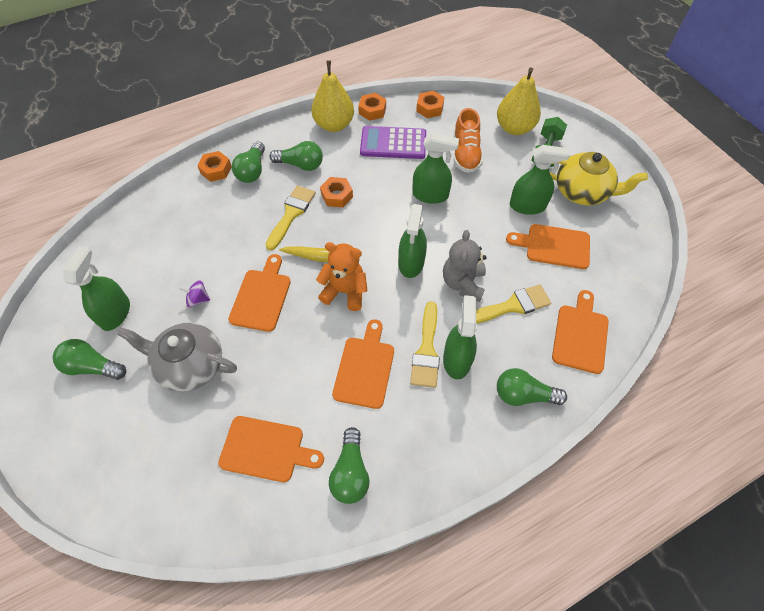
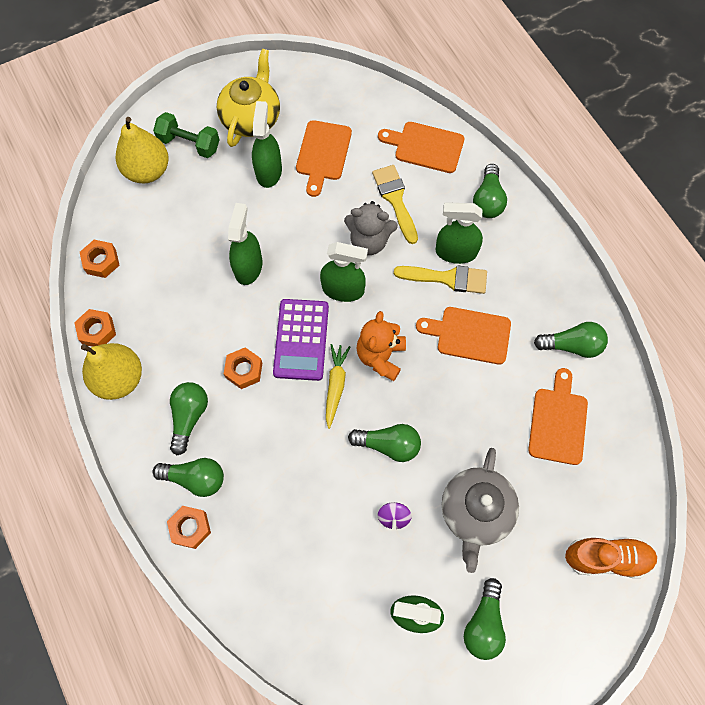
camera: 90 degrees left, 10 degrees up
(262, 296) = (388, 445): orange cutting board -> green light bulb
(291, 214) = (271, 422): yellow brush -> none
(393, 143) = (161, 306): purple calculator -> purple calculator (301, 340)
(465, 154) = (186, 226): orange shoe -> orange shoe (606, 558)

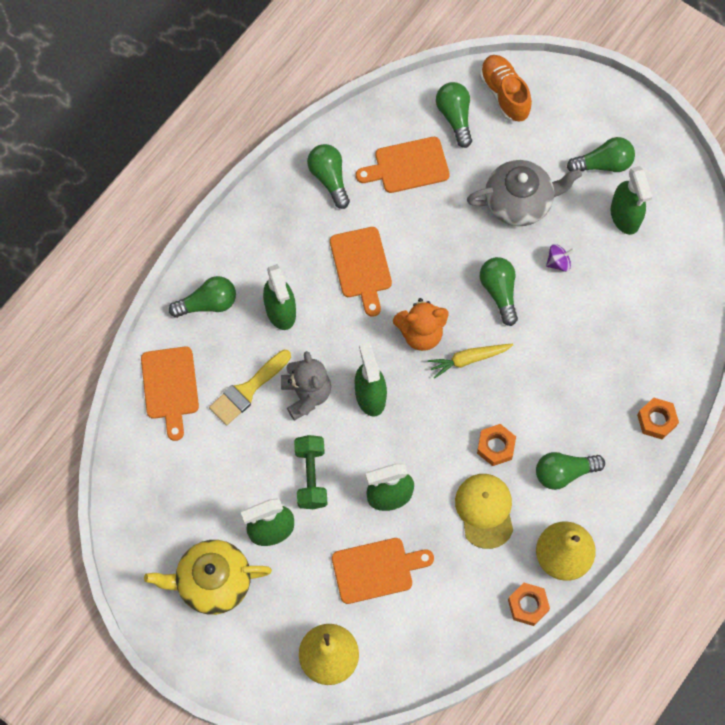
camera: 115 degrees left, 0 degrees up
(101, 261) = (455, 645): orange nut -> none
(189, 144) = (275, 632): green dumbbell -> green dumbbell (311, 476)
(194, 335) = (485, 510): none -> yellow cap
(195, 478) = (614, 438): green light bulb -> green light bulb (455, 117)
(301, 340) = (440, 410): purple calculator -> none
(323, 154) = (225, 485): orange cutting board -> orange cutting board (376, 569)
(447, 278) = (312, 308): yellow brush -> none

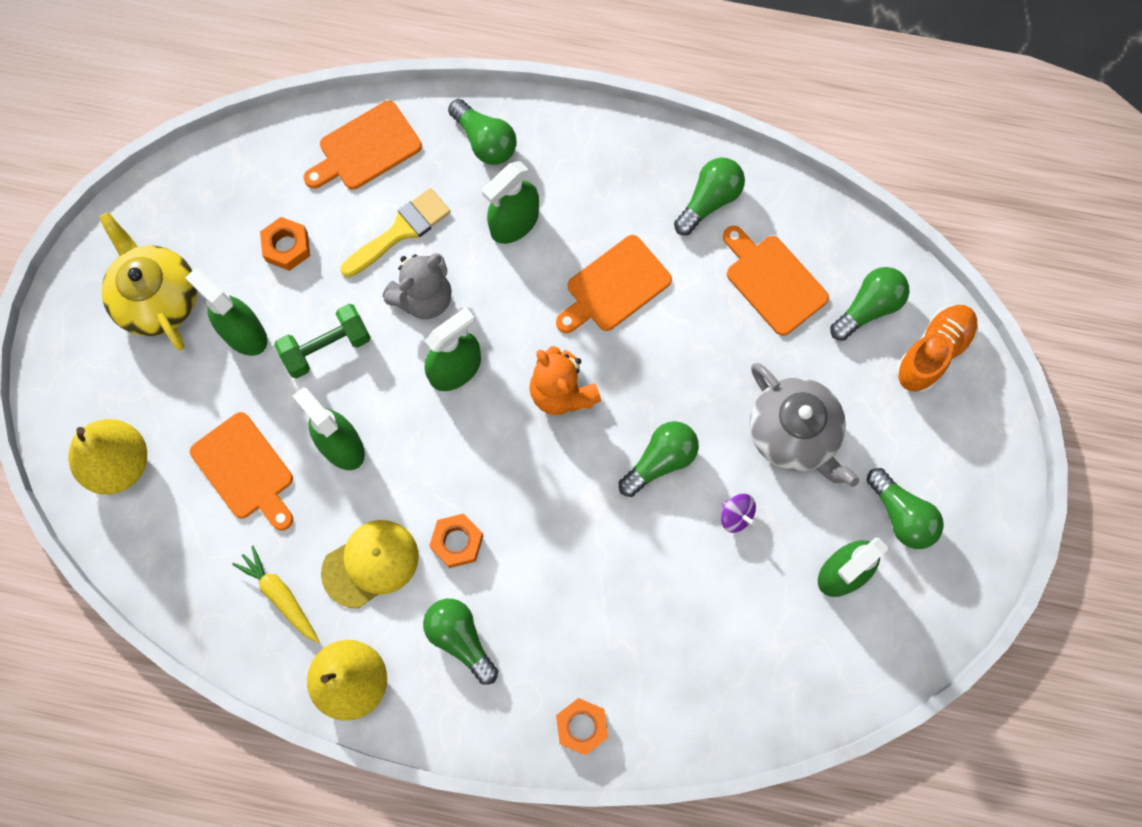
camera: 65 degrees right, 5 degrees up
(248, 390) = (400, 231): yellow brush -> yellow brush turned 120 degrees clockwise
(469, 359) = (554, 462): yellow carrot -> yellow carrot (280, 596)
(528, 605) = (273, 665): orange nut -> orange nut (287, 247)

